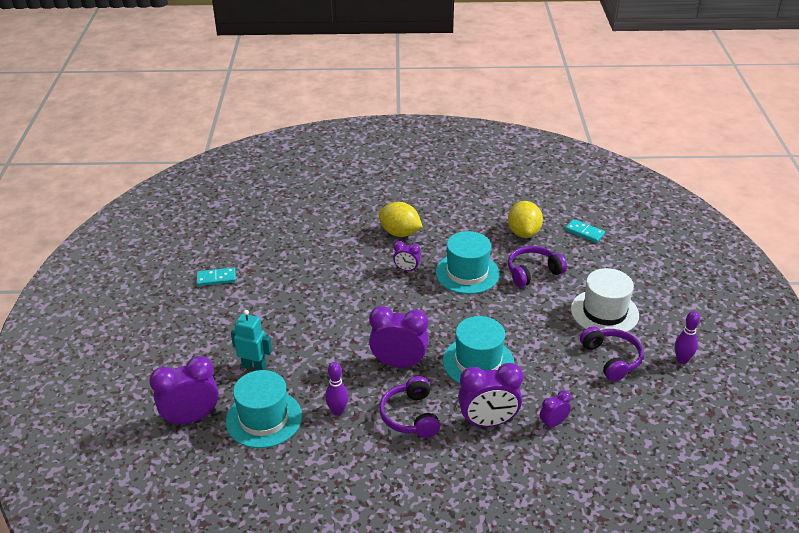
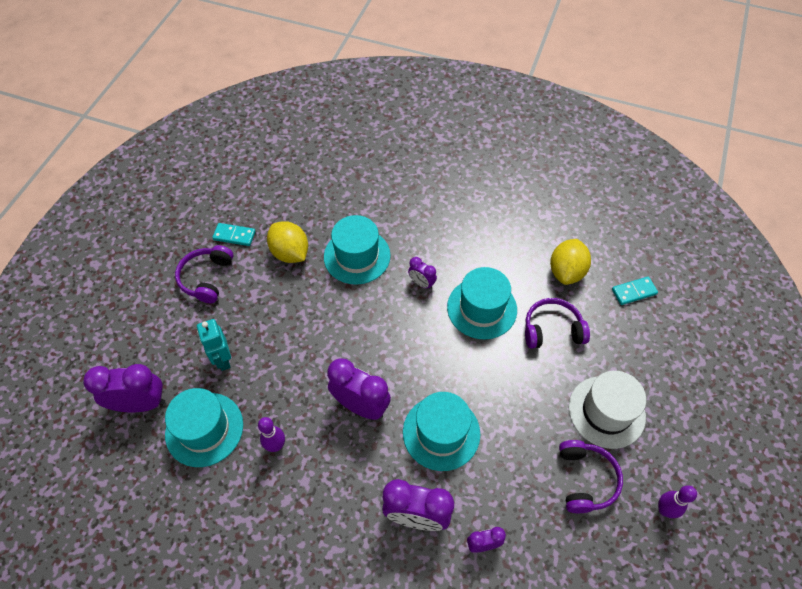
camera: 20 degrees right, 20 degrees up
(254, 366) = (223, 359): turquoise robot -> turquoise robot turned 150 degrees counterclockwise
(339, 265) = (357, 256): none -> turquoise hat
(400, 233) = (436, 232): yellow lemon -> yellow lemon (290, 253)
(410, 416) = (343, 478): purple headphones -> purple headphones (206, 278)
(584, 232) = (634, 292): turquoise domino -> turquoise domino turned 75 degrees counterclockwise

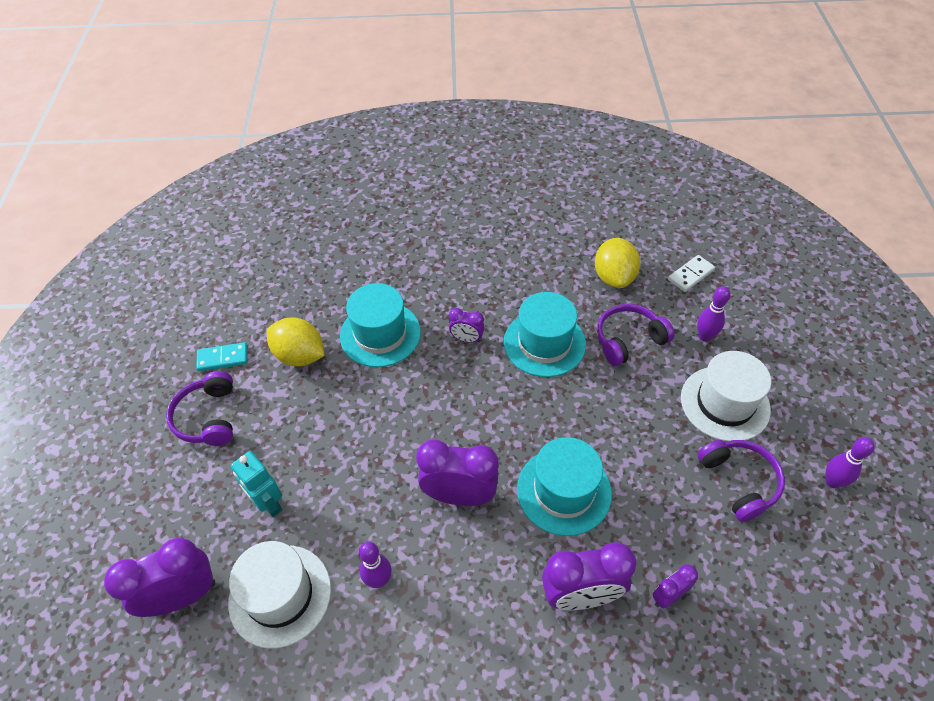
camera: 20 degrees left, 5 degrees down
(204, 429) = (280, 595): turquoise hat -> white hat
(618, 349) = (704, 336): none -> purple bowling pin
(634, 292) = (691, 275): turquoise domino -> white domino

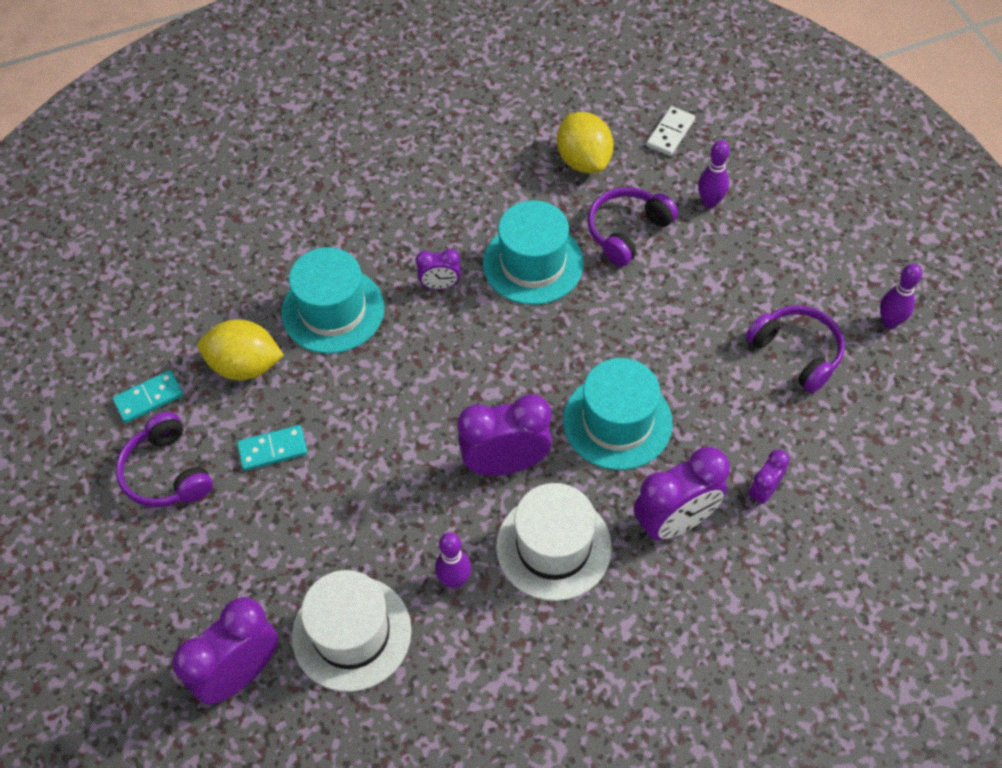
camera: 20 degrees left, 5 degrees up
(269, 504) = (291, 544): turquoise robot -> none
(289, 425) = (272, 449): none -> turquoise domino
(725, 403) = (755, 272): white hat -> white hat (553, 546)

